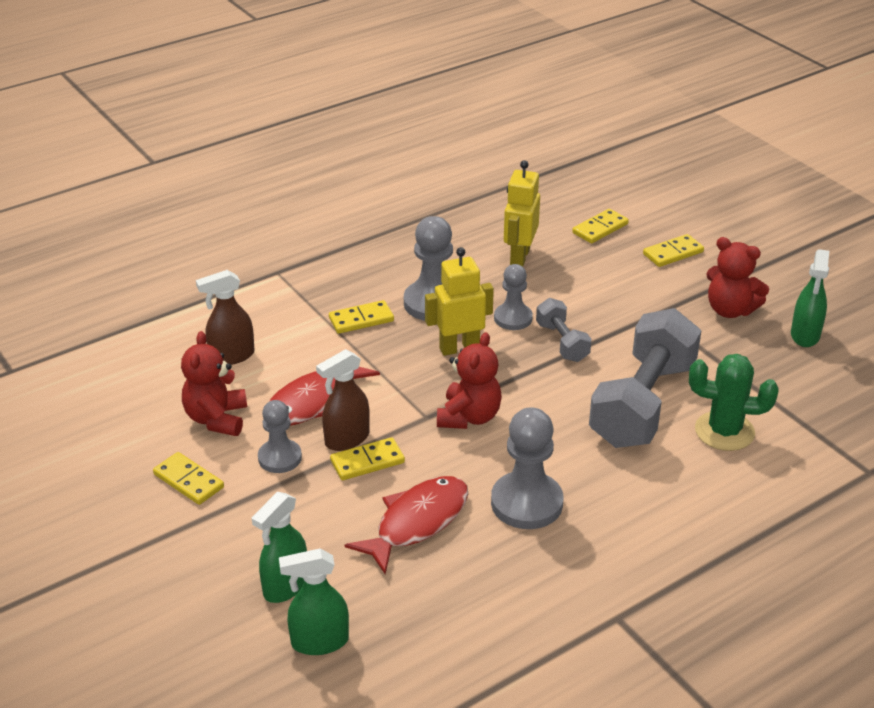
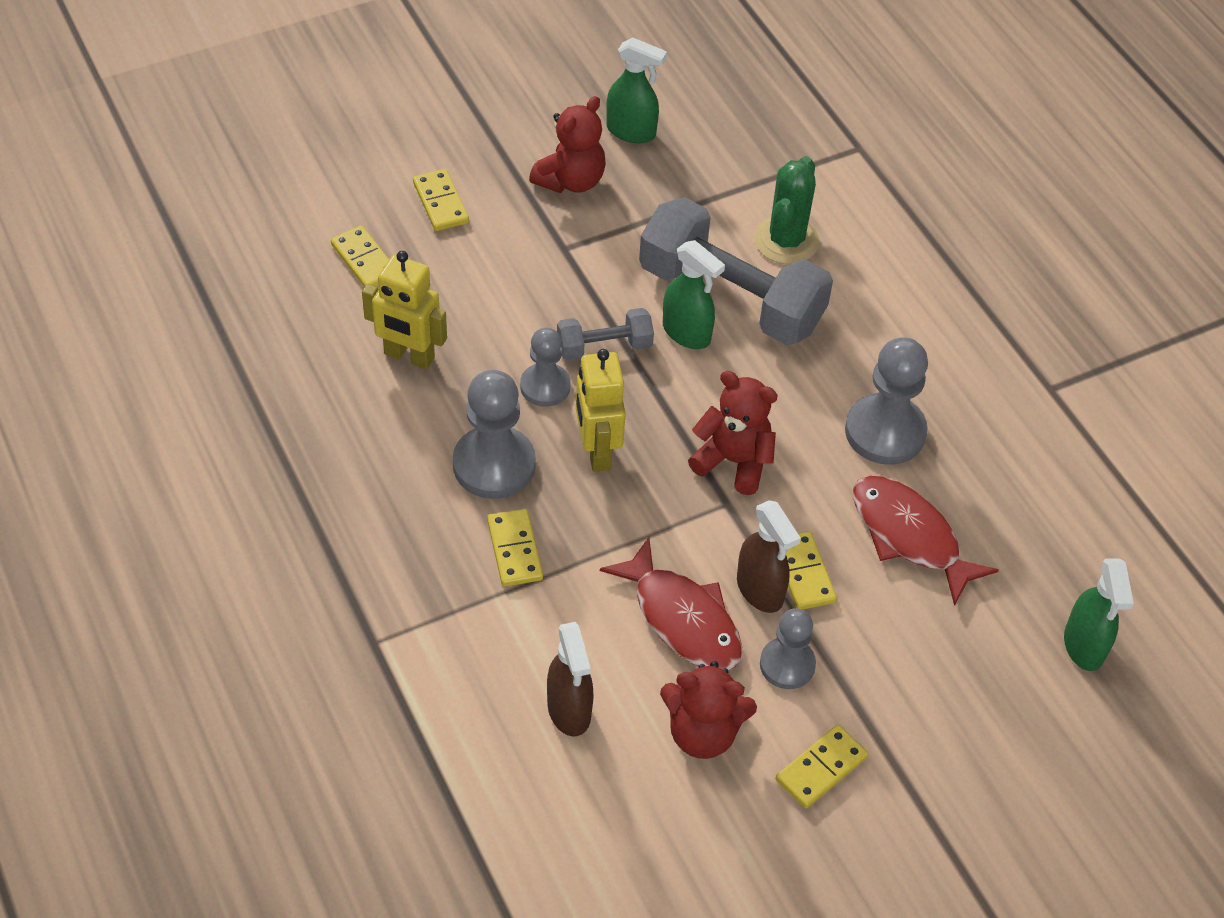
camera: 85 degrees left, 15 degrees up
(285, 586) = (1003, 672): green spray bottle -> green spray bottle (687, 333)

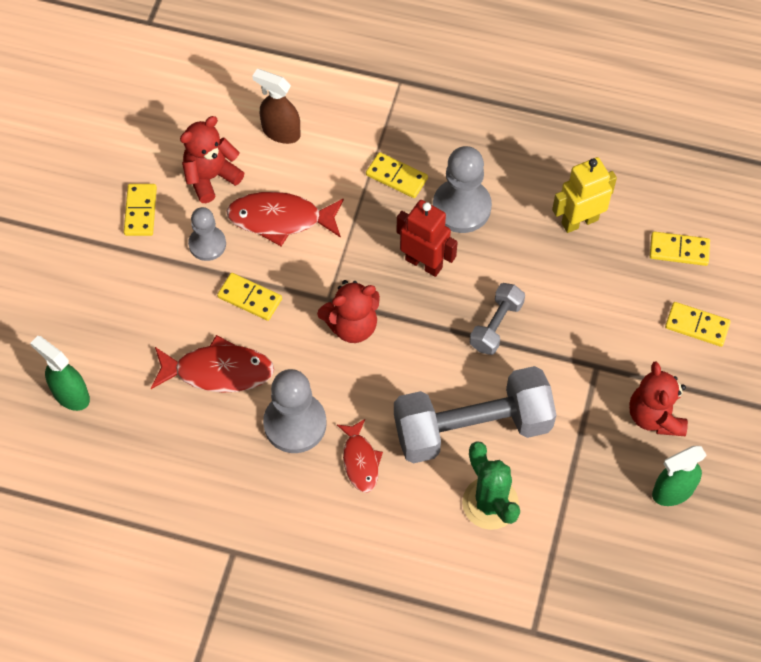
camera: 135 degrees right, 10 degrees up
(545, 386) = (494, 272): grey pawn -> none
(597, 451) = (424, 263): yellow robot -> red robot
(687, 333) = (466, 379): green spray bottle -> none
(760, 590) = (260, 269): brown spray bottle -> none
(859, 356) = (360, 461): none -> red fish

